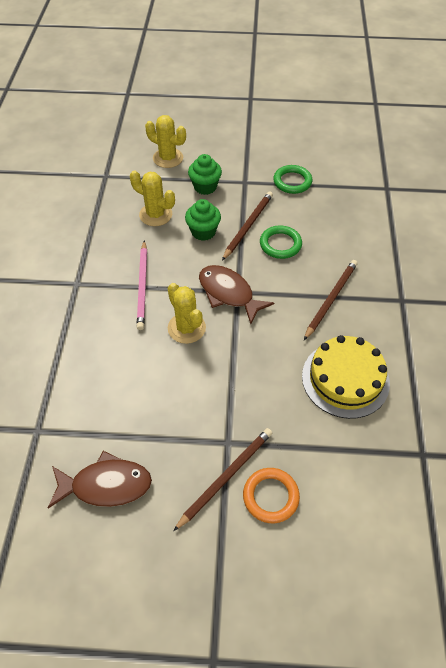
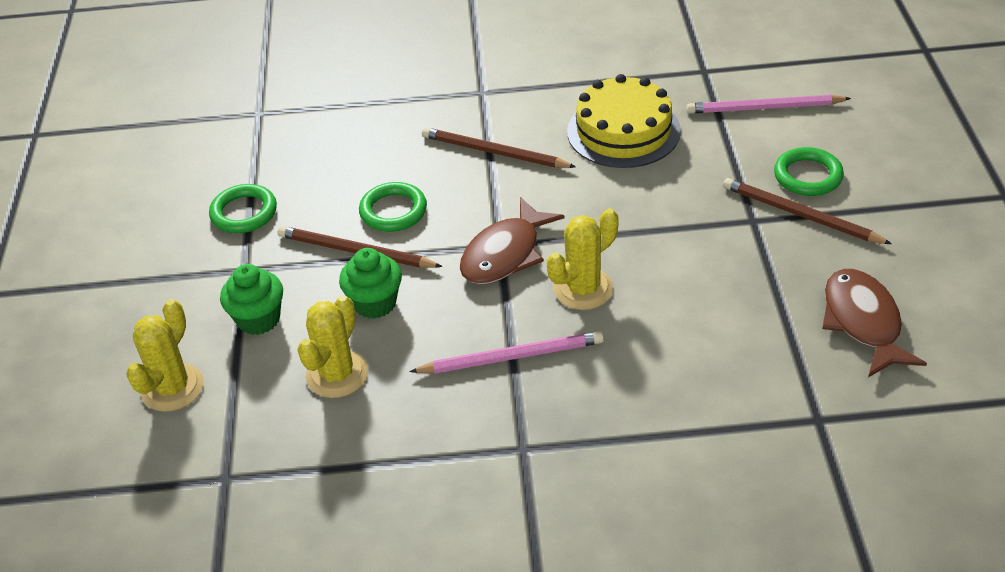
camera: 95 degrees left, 10 degrees down
(270, 496) = (808, 176): orange ring -> green ring
(365, 488) = (764, 108): none -> pink pencil

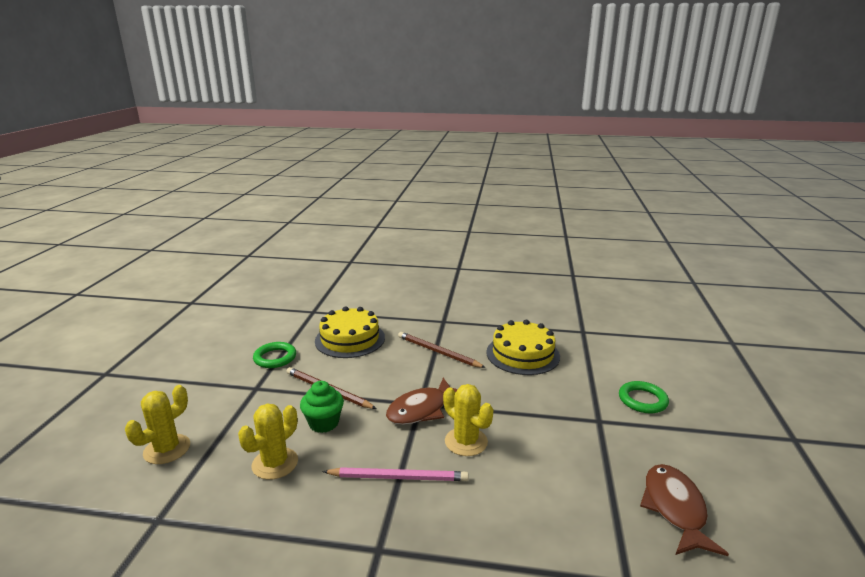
camera: 10 degrees right, 20 degrees down
(258, 319) = (246, 418): green cupcake -> none
(346, 155) = (350, 339): none -> yellow cake
(393, 211) = (362, 372): green ring -> none
(583, 289) = (466, 442): yellow cactus -> yellow cactus turned 75 degrees clockwise
(764, 108) = (618, 356): pink pencil -> none
(800, 215) = (634, 423): brown pencil -> none

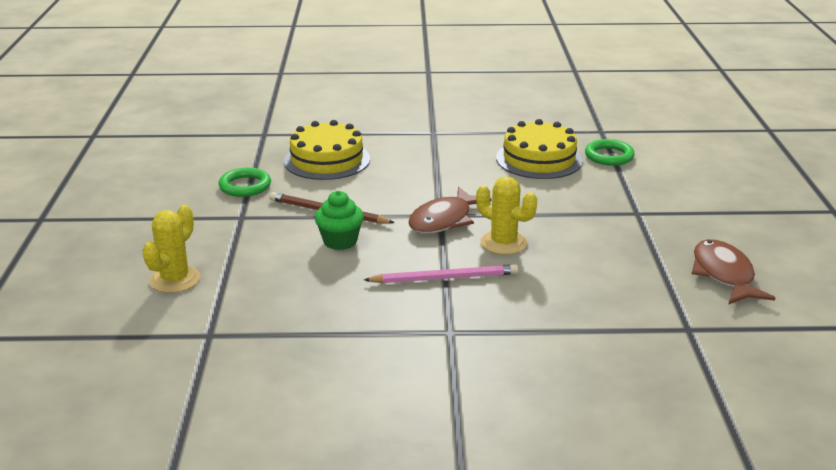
camera: 10 degrees left, 5 degrees up
(275, 463) = (306, 280): yellow cactus -> none
(438, 352) = (439, 165): brown pencil -> none
(642, 400) = (680, 191): green ring -> green ring (609, 156)

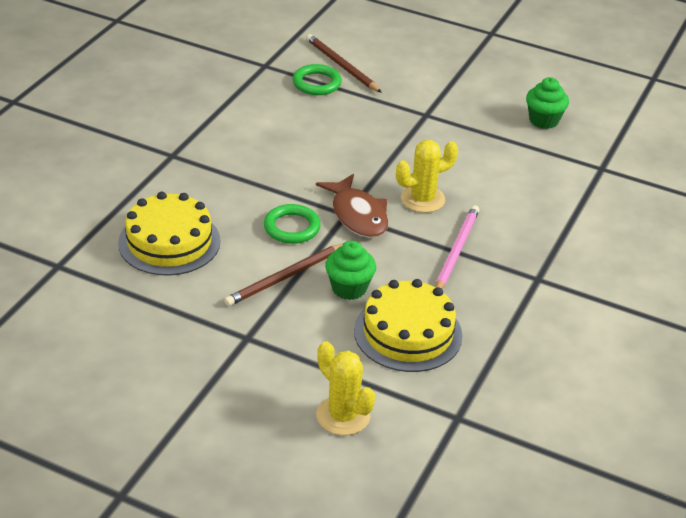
camera: 65 degrees left, 10 degrees up
(245, 186) = (179, 315): green ring -> green ring (292, 227)
(539, 159) = (288, 120): yellow cake -> yellow cake (408, 333)
(652, 159) = (341, 65): none -> brown pencil
(724, 275) = (543, 120): brown fish -> green cupcake

